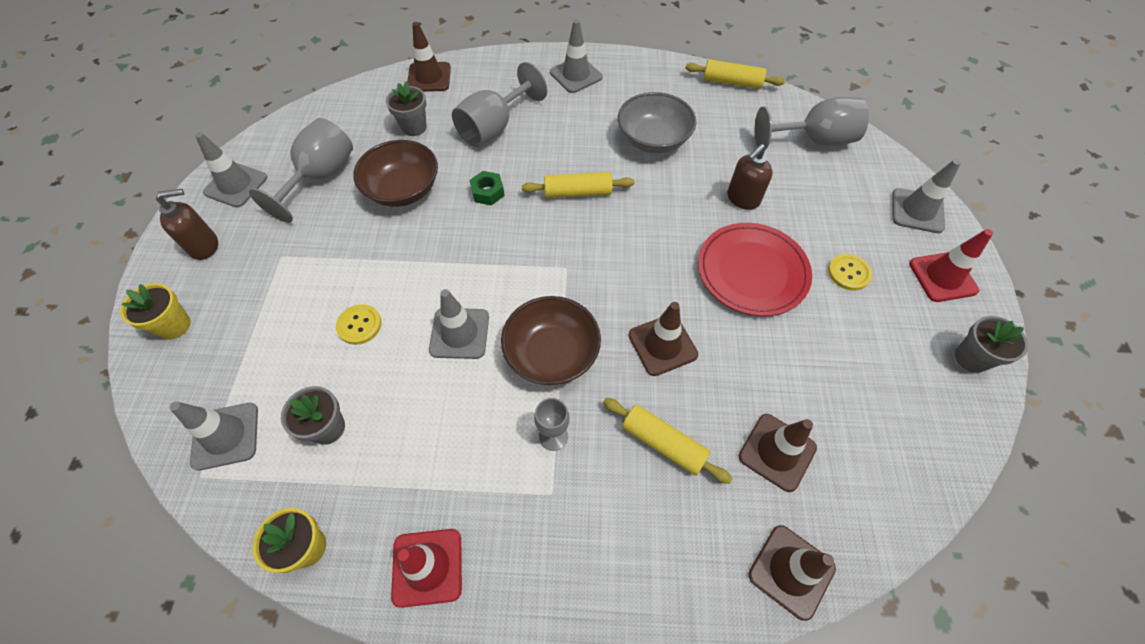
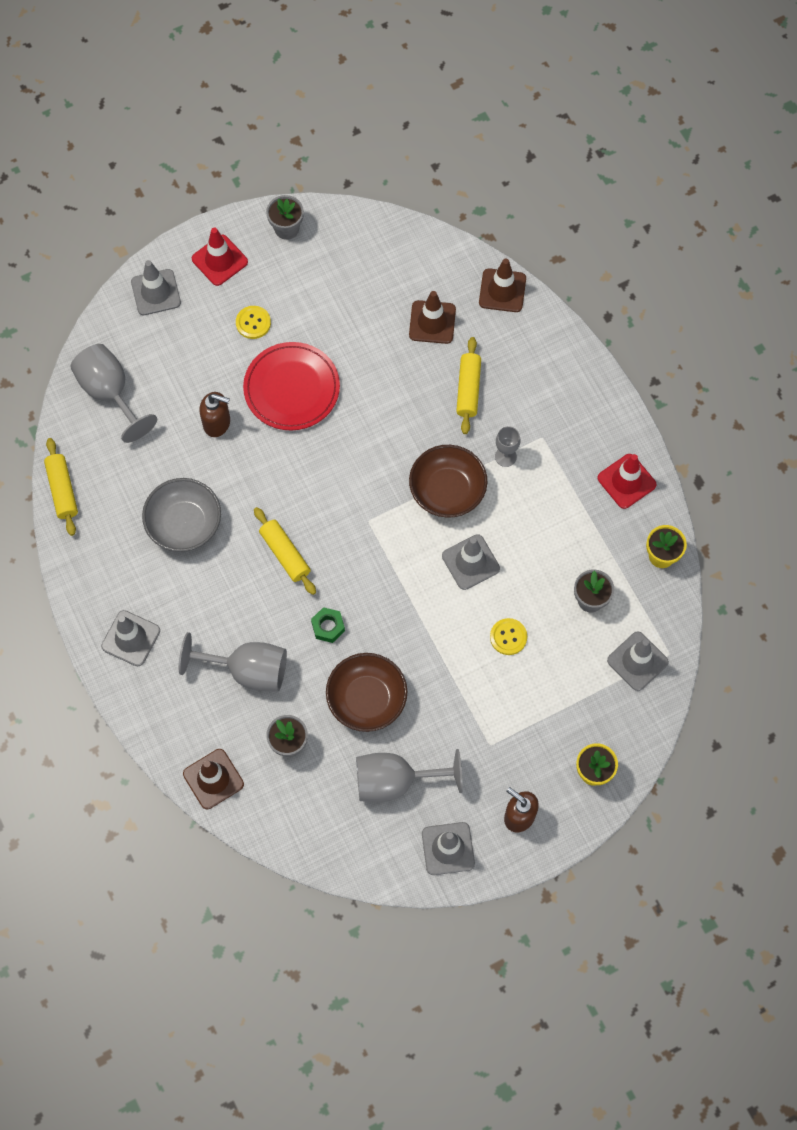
camera: 120 degrees left, 10 degrees up
(662, 345) = (395, 422): brown traffic cone -> none

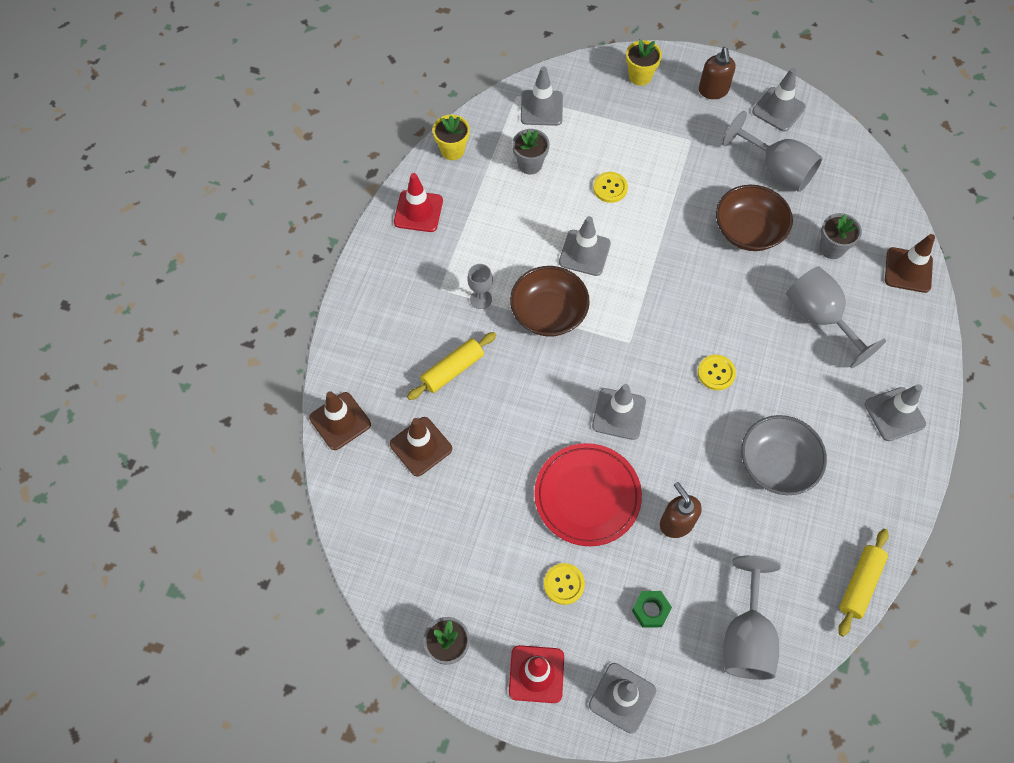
camera: 135 degrees left, 5 degrees down
(285, 554) = (716, 373): yellow rolling pin -> yellow button
(324, 462) = (619, 414): none -> grey traffic cone
(328, 627) = (731, 297): green nut -> green nut (650, 610)

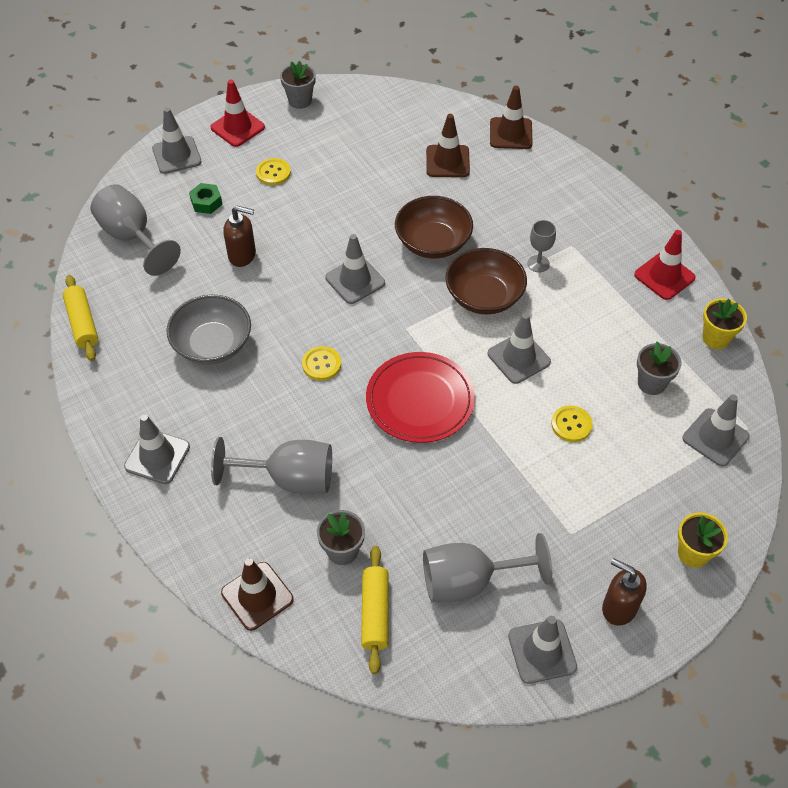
camera: 130 degrees right, 10 degrees down
(452, 370) = (491, 211): yellow rolling pin -> yellow rolling pin (375, 613)
(587, 496) = (316, 222): red plate -> red plate (420, 400)
(748, 231) = (425, 497): brown bowl -> brown bowl (433, 242)

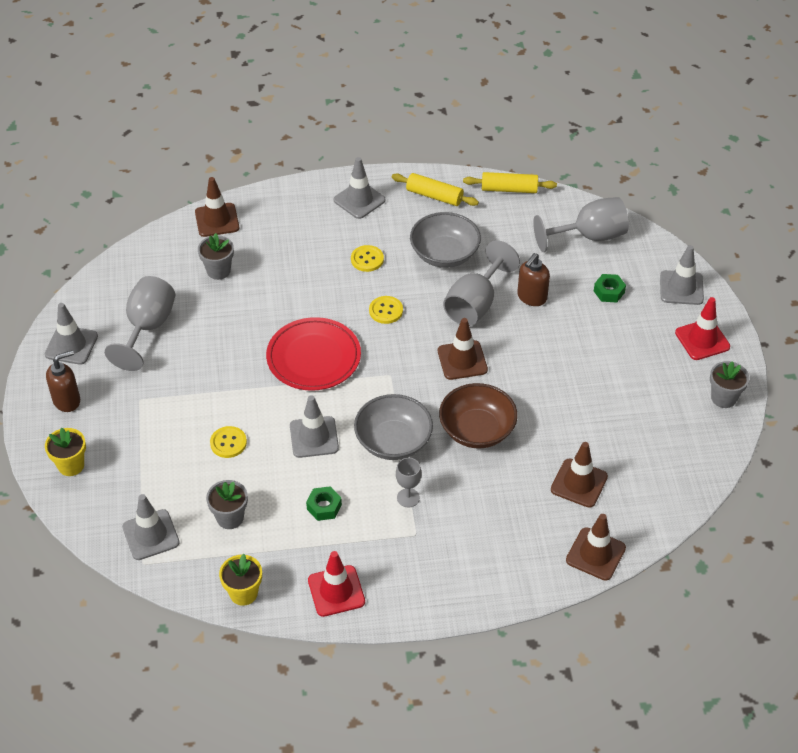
camera: 115 degrees right, 5 degrees down
(273, 173) = (626, 347): yellow button -> yellow button (367, 259)
(289, 479) = (294, 261): grey goblet -> grey goblet (475, 304)
(355, 280) = (462, 360): grey traffic cone -> brown traffic cone
(375, 613) = (162, 272): yellow rolling pin -> yellow rolling pin (434, 196)
(484, 296) = (393, 441): brown bowl -> grey bowl
(589, 318) = (324, 507): none -> green nut

